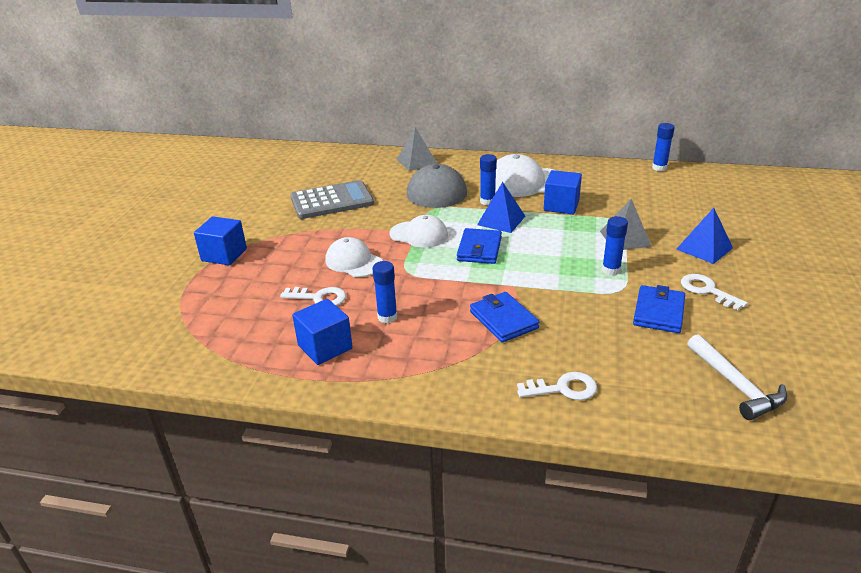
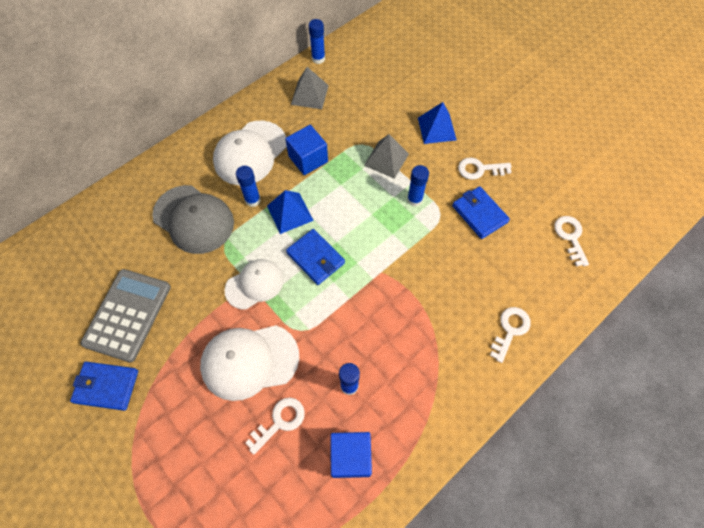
camera: 55 degrees left, 30 degrees up
(224, 255) = (133, 467): blue cube -> none
(353, 262) = (249, 361): white cap -> white cap, size x1.52
(417, 161) = (129, 199): grey pyramid -> grey pyramid (309, 94)
(503, 320) = (415, 310): blue wallet -> blue wallet (106, 386)
(736, 385) = (570, 237): white hammer -> white key

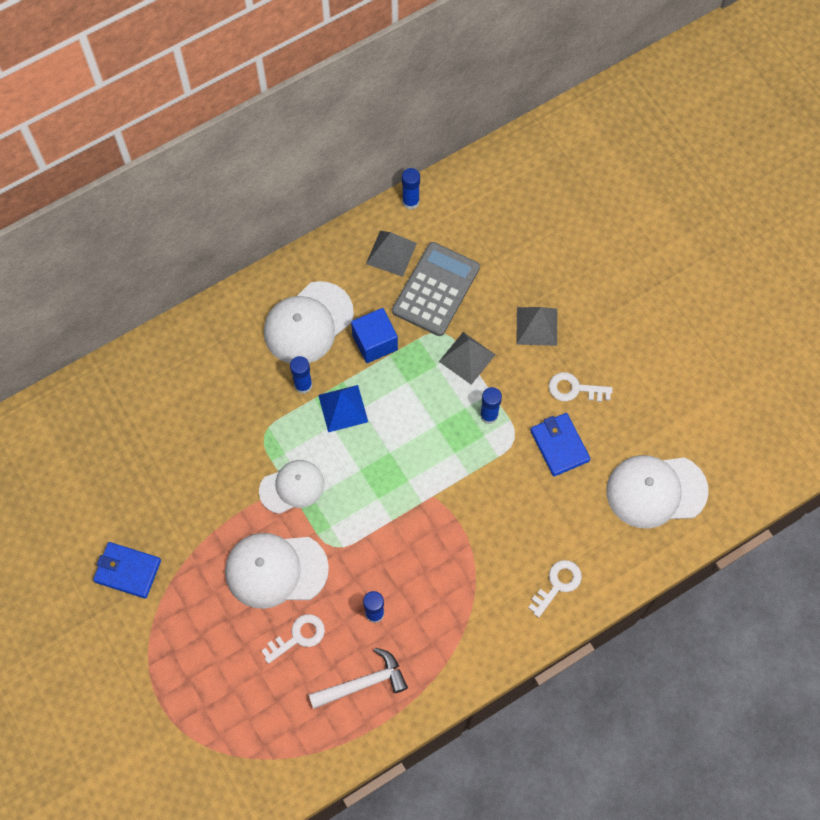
camera: 10 degrees right, 5 degrees up
(127, 315) = (153, 498): grey calculator -> grey calculator (436, 289)
(194, 219) = (234, 398): grey cap -> none
(316, 258) = (363, 468): blue wallet -> none
(350, 457) = (363, 683): blue cube -> white hammer
(436, 129) = (536, 326): blue pyramid -> grey pyramid
(570, 237) = (656, 491): white key -> white cap

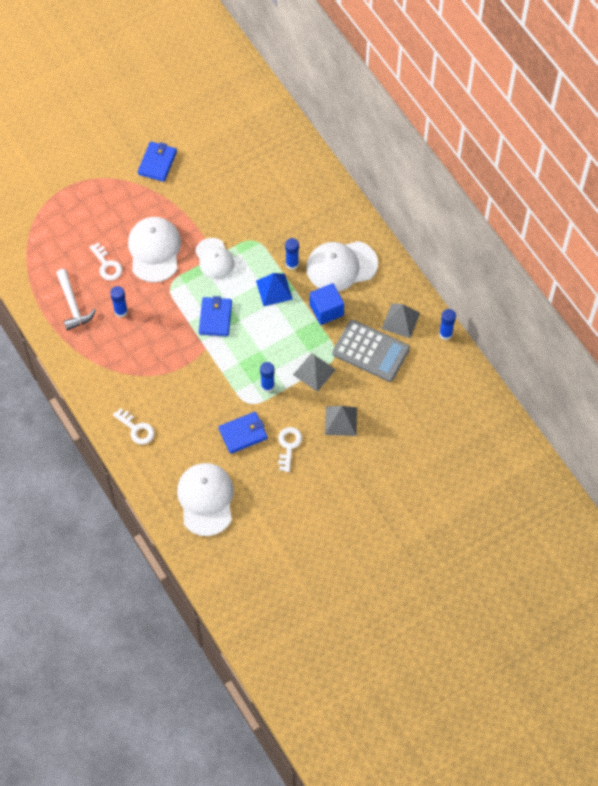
camera: 90 degrees right, 5 degrees down
(308, 323) = (341, 266): white cap -> white cap turned 60 degrees counterclockwise
(386, 484) = (215, 318): none -> blue wallet

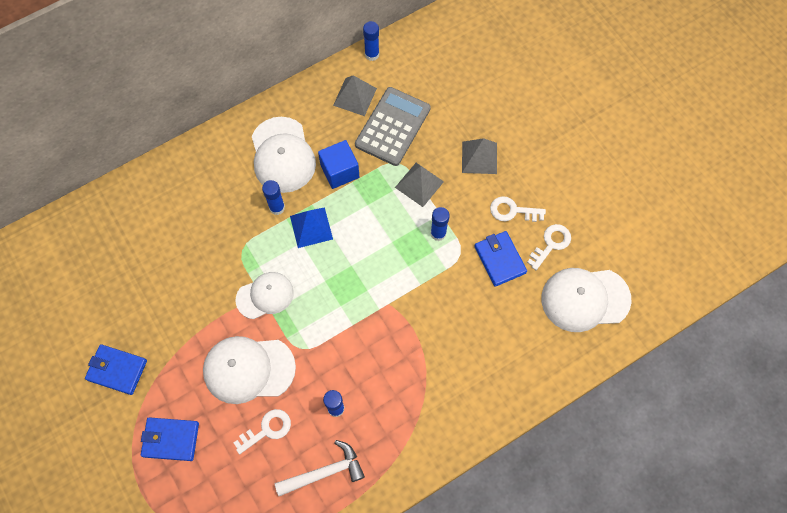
camera: 90 degrees left, 5 degrees up
(136, 429) = (499, 382): white key -> white key (551, 244)
(215, 318) = (347, 293): blue wallet -> blue wallet (171, 439)

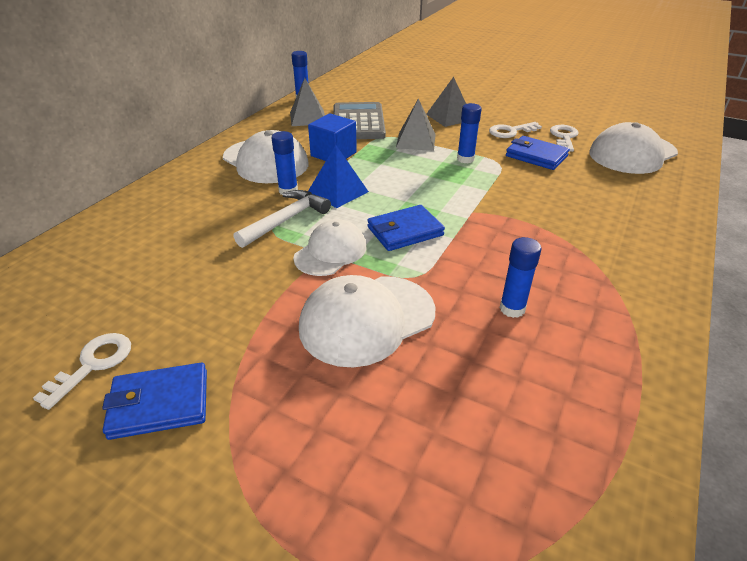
camera: 30 degrees left, 30 degrees down
(171, 439) = (311, 451): blue wallet -> blue wallet (405, 231)
(267, 429) = (449, 368): white key -> white key (93, 364)
(325, 472) = (570, 376): white hammer -> white hammer (286, 220)

